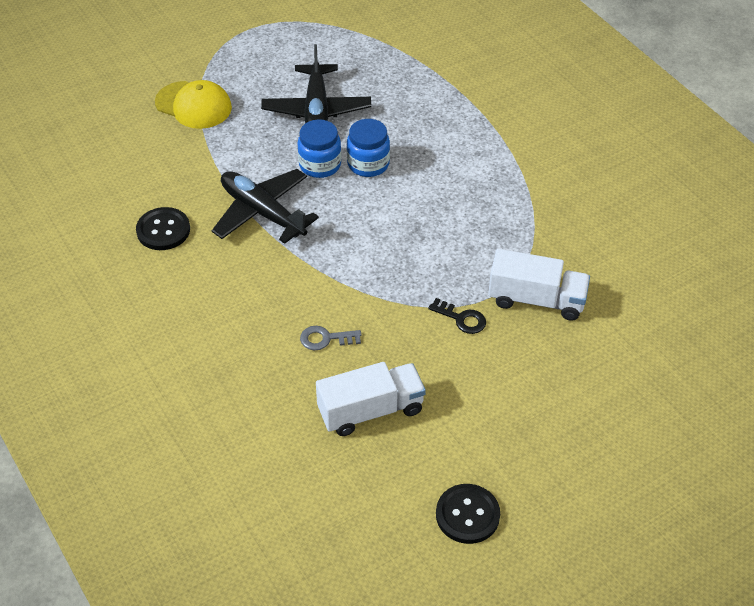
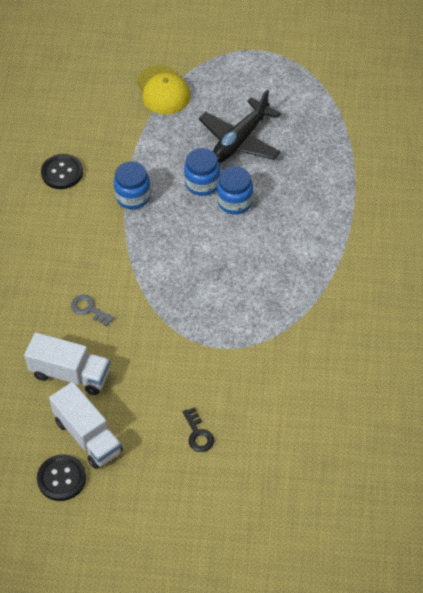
camera: 40 degrees right, 5 degrees up
(262, 213) = (133, 197): black plane -> blue jar
(461, 318) = (186, 351): black key -> black key (198, 434)
(536, 300) = (247, 369): white truck -> white truck (88, 436)

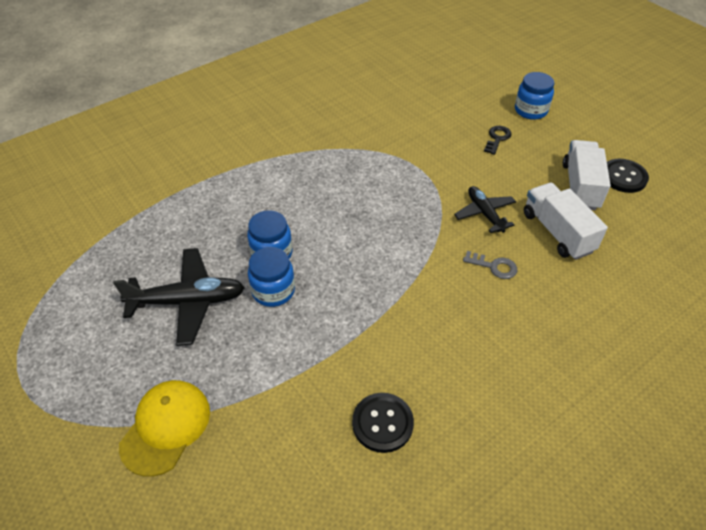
camera: 135 degrees left, 5 degrees down
(89, 309) = (494, 266): grey key -> grey key turned 60 degrees counterclockwise
(133, 197) = (345, 332): blue jar -> blue jar (530, 110)
(135, 347) = (484, 213): none -> black plane

